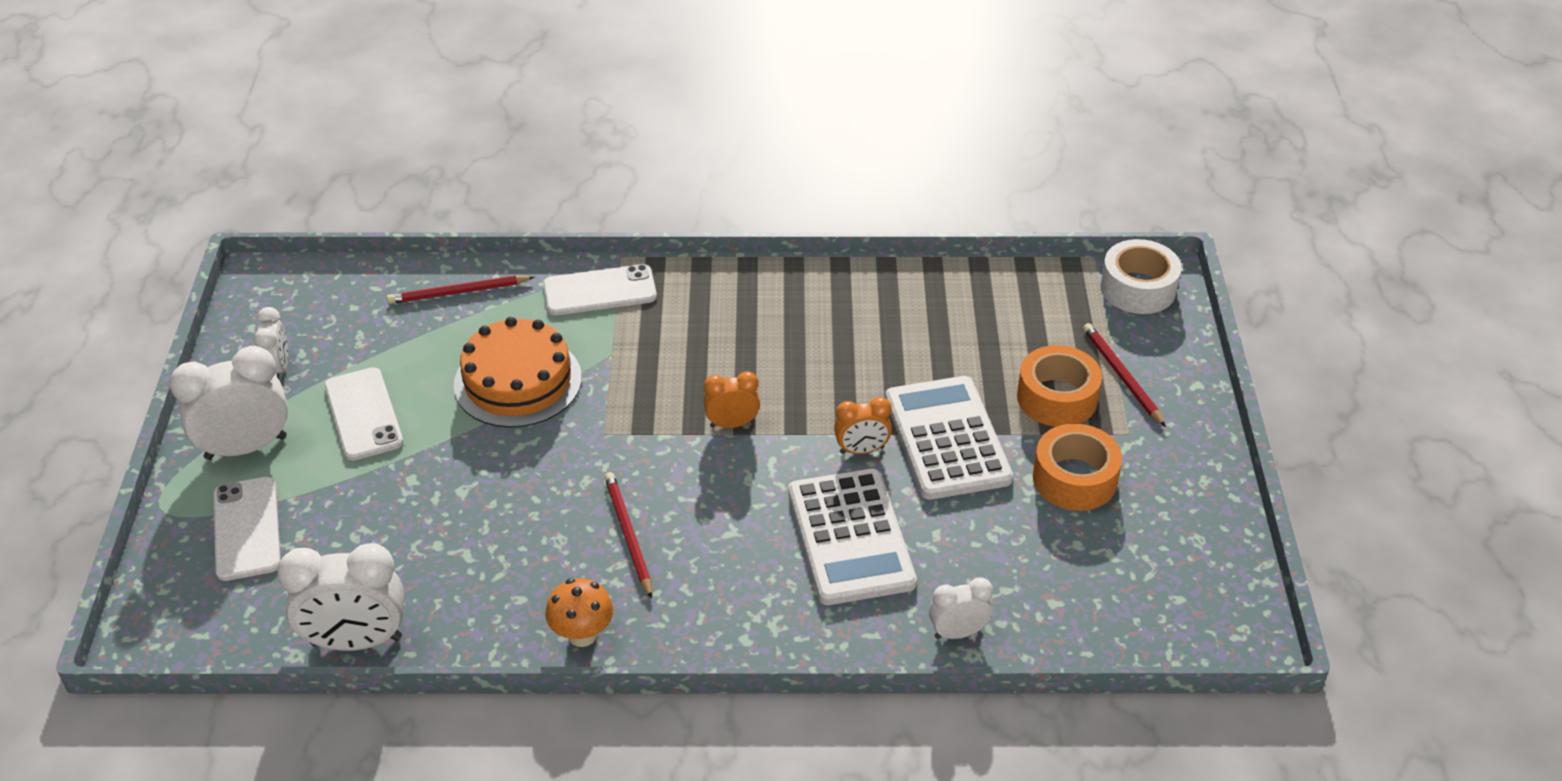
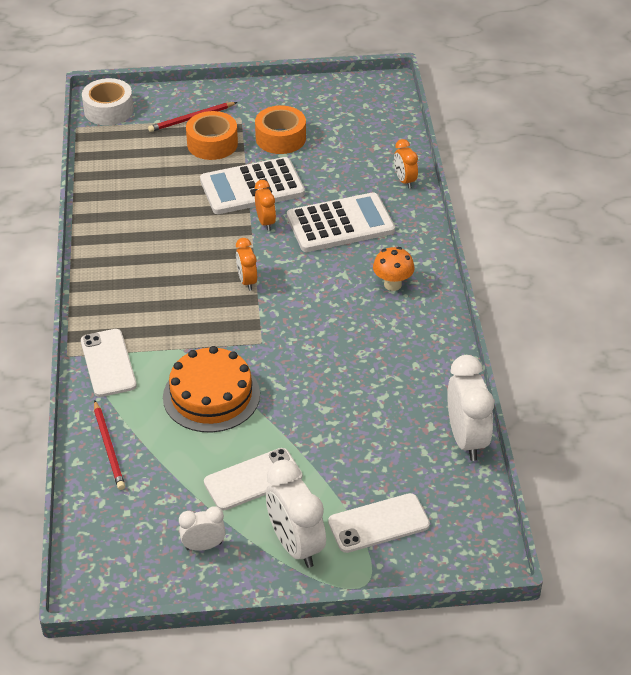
camera: 95 degrees left, 0 degrees up
(582, 635) = (438, 332): orange mushroom -> orange mushroom (392, 284)
(628, 535) = (353, 320): red pencil -> none
(958, 632) = (405, 181): white clock -> orange clock

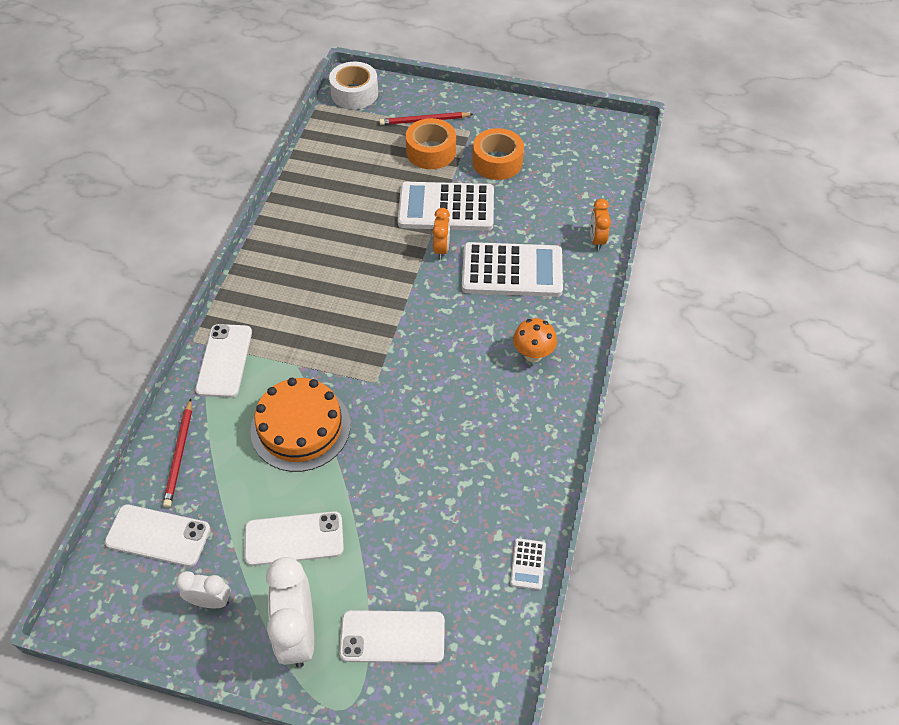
camera: 20 degrees right, 10 degrees up
(126, 513) = (158, 536): none -> white phone
(247, 281) = (394, 309): orange clock -> none
(466, 439) = (528, 564): white clock -> white calculator

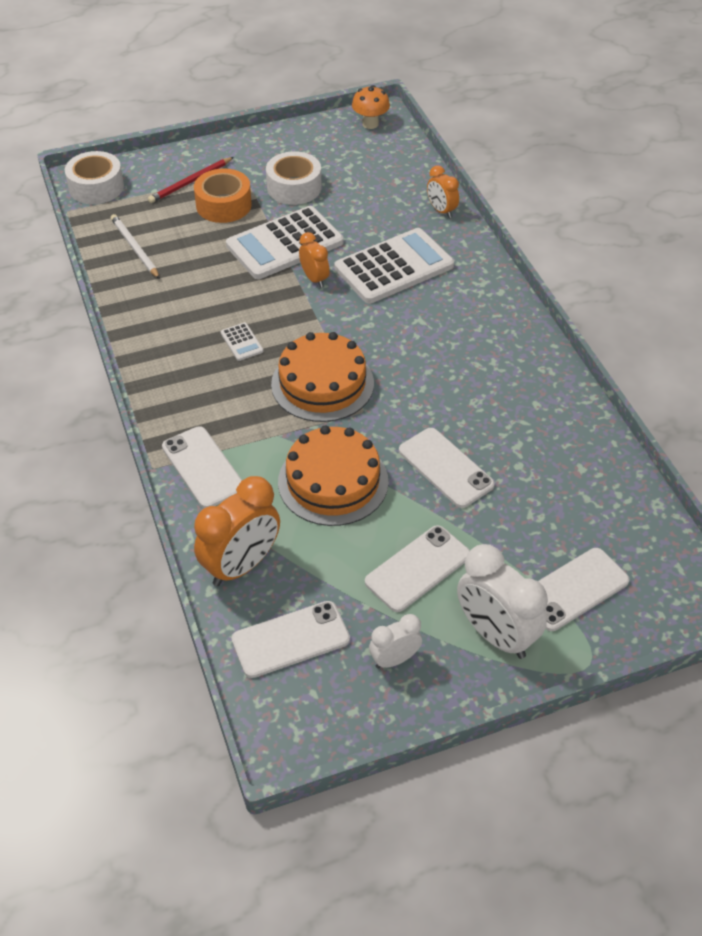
camera: 35 degrees left, 5 degrees down
(179, 455) = (241, 565): red pencil -> orange clock
(336, 157) = (135, 248): none -> white pencil
(367, 341) = (322, 383): none -> orange cake
(392, 467) = (445, 468): none -> white phone
(497, 162) = (294, 187): orange tape -> white tape
(528, 564) = (624, 475): white calculator -> white calculator (242, 342)
(533, 354) = (475, 322): orange mushroom -> orange mushroom (370, 124)

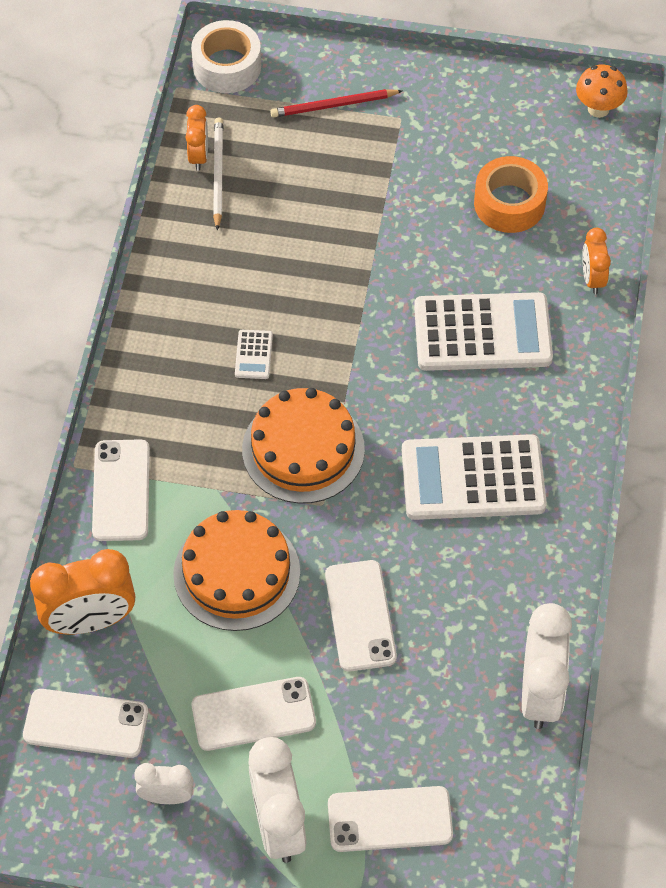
camera: 30 degrees right, 10 degrees up
(223, 205) = (350, 156): orange tape -> orange tape (509, 203)
(285, 244) = (382, 244): white calculator -> white calculator (473, 478)
(294, 187) = (445, 166): white tape -> none
(314, 279) = (384, 308): orange clock -> orange clock (198, 156)
(609, 457) = (540, 693): none -> white clock

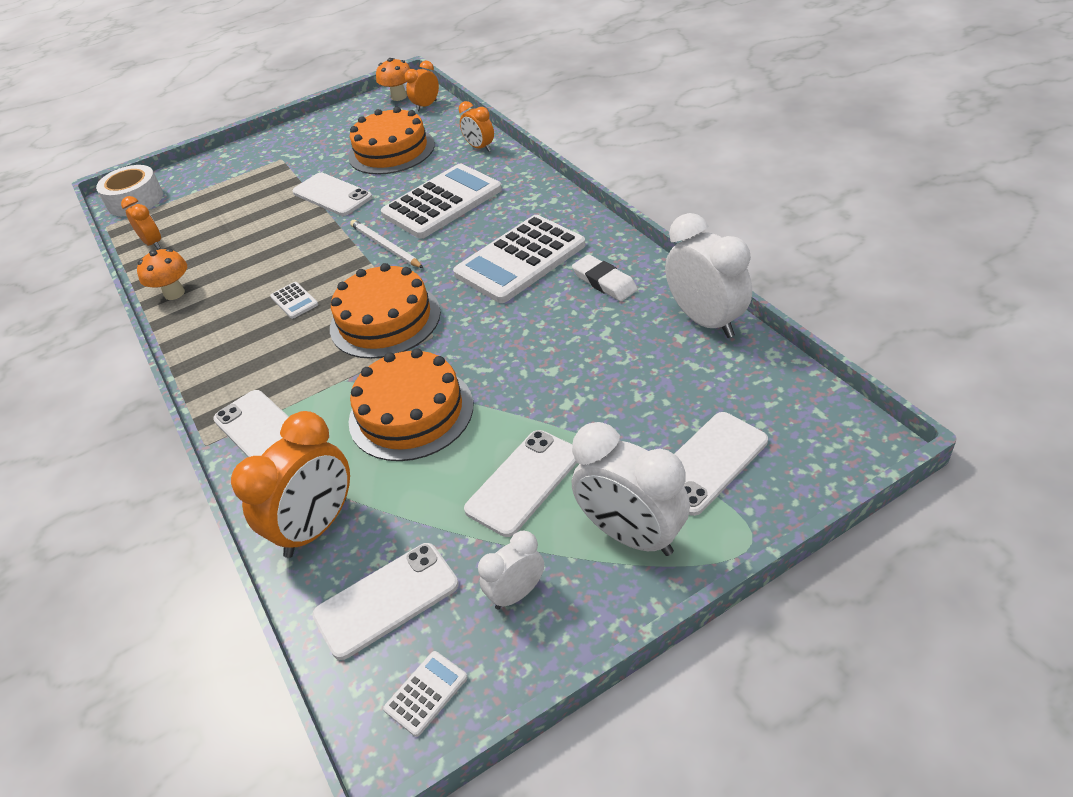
camera: 35 degrees left, 15 degrees down
(54, 812) = (426, 693): none -> white calculator
(169, 251) = (174, 293): none -> orange mushroom
(218, 174) = (176, 242): white pencil -> white pencil (385, 246)
(333, 105) = (229, 177): red pencil -> none
(360, 616) = (533, 370): white phone -> white phone (332, 195)
(509, 203) = (391, 151): orange tape -> orange cake
(511, 572) = (604, 282): none -> white eraser
(609, 153) = (426, 106): none -> orange clock

